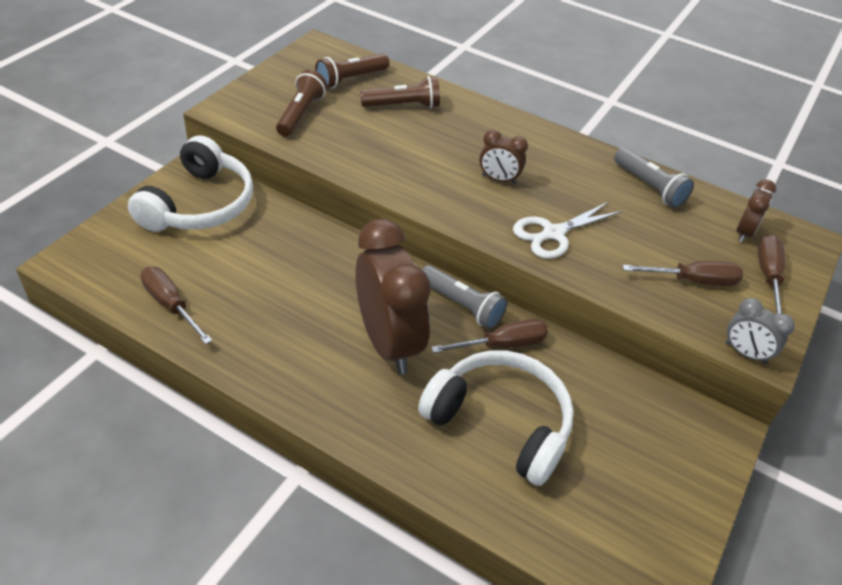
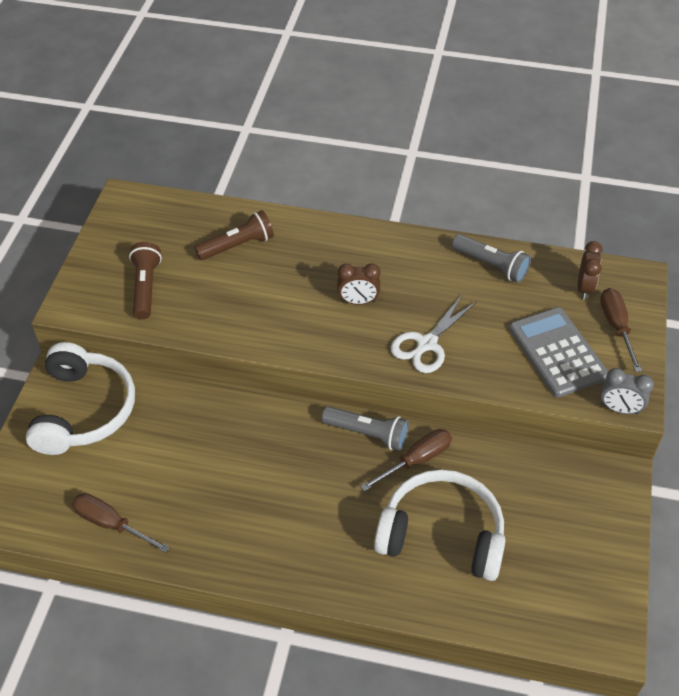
camera: 15 degrees left, 5 degrees up
(351, 79) = (174, 230): brown flashlight -> none
(388, 343) = (320, 493): brown clock -> none
(693, 280) = (557, 352): brown screwdriver -> grey calculator

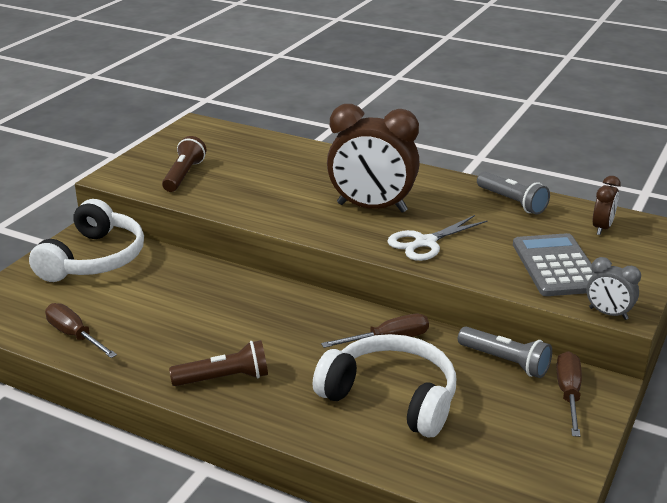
camera: 15 degrees right, 20 degrees down
(237, 246) = (278, 161): brown flashlight -> brown flashlight (224, 378)
(358, 301) = (372, 208): brown clock -> brown clock, size x2.14
(367, 434) = (348, 314): grey flashlight -> grey flashlight (505, 361)
(616, 327) = (626, 258): brown screwdriver -> brown screwdriver (568, 394)

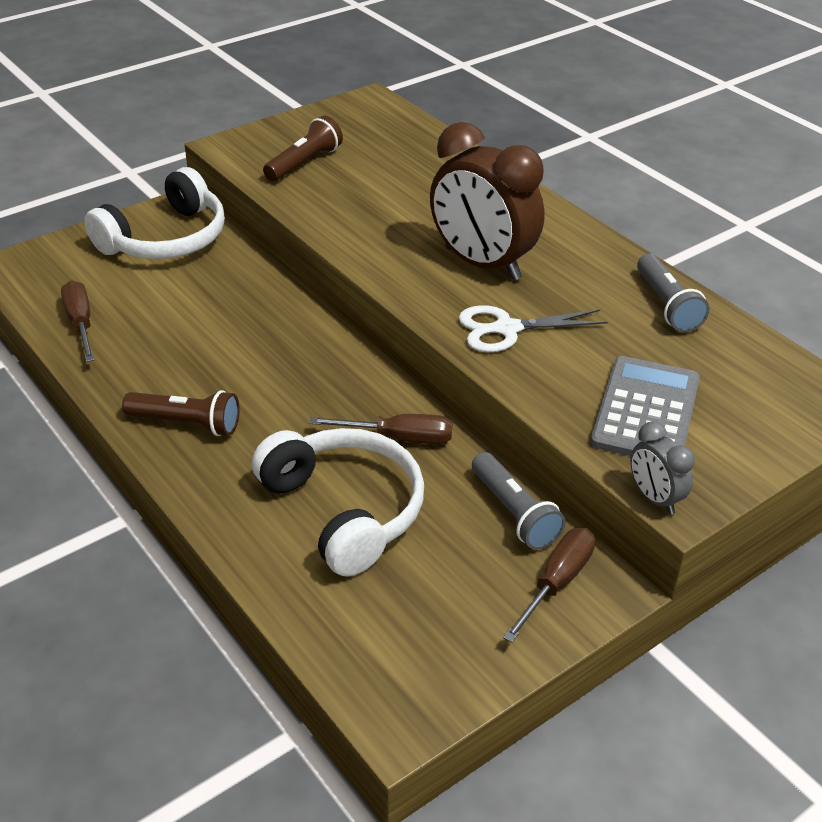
camera: 25 degrees right, 10 degrees up
(602, 228) = (756, 377): brown clock -> none

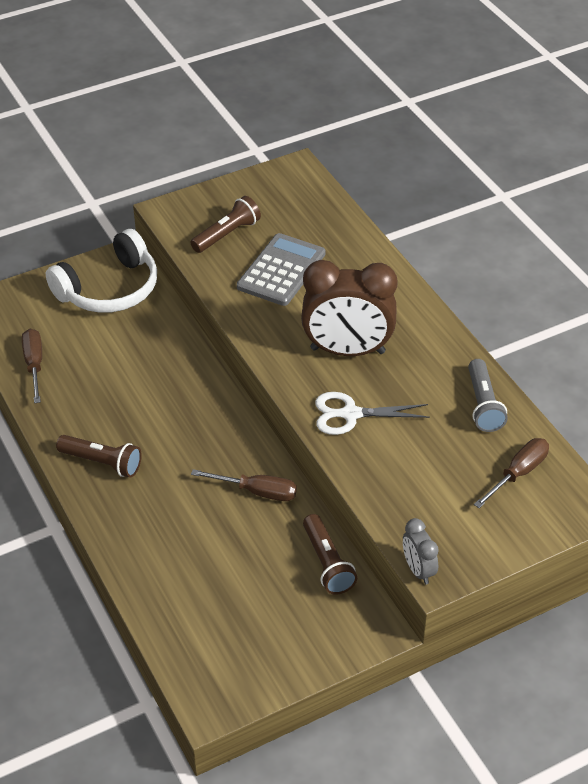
camera: 10 degrees right, 5 degrees up
(345, 510) = (205, 546): white headphones -> none
(482, 264) = (347, 350): brown clock -> brown clock turned 45 degrees counterclockwise
(514, 513) = (327, 563): grey flashlight -> brown flashlight
(556, 582) = (343, 621): brown screwdriver -> brown screwdriver (518, 473)
(646, 411) = (435, 498): grey calculator -> grey calculator (281, 270)

